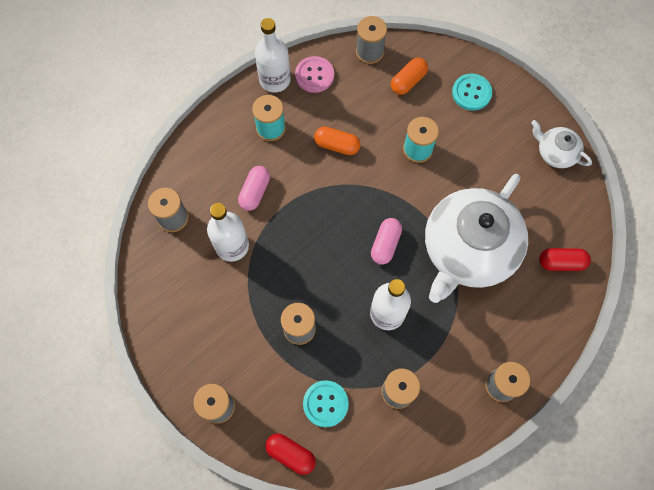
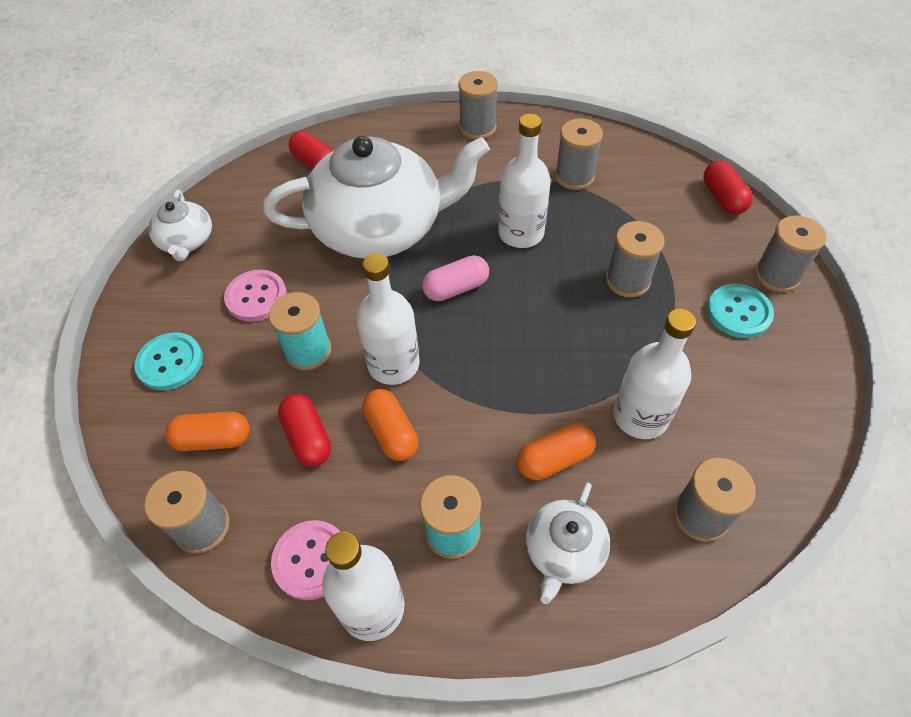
camera: 135 degrees left, 15 degrees down
(219, 157) = (564, 550): none -> white teapot
(255, 192) = (554, 459): pink capsule -> orange capsule
(325, 404) = (654, 210): turquoise button -> turquoise button (738, 312)
(370, 114) = (308, 438): none -> red capsule
(370, 176) = (393, 364): none -> white bottle
(477, 154) = (256, 297): none -> pink button

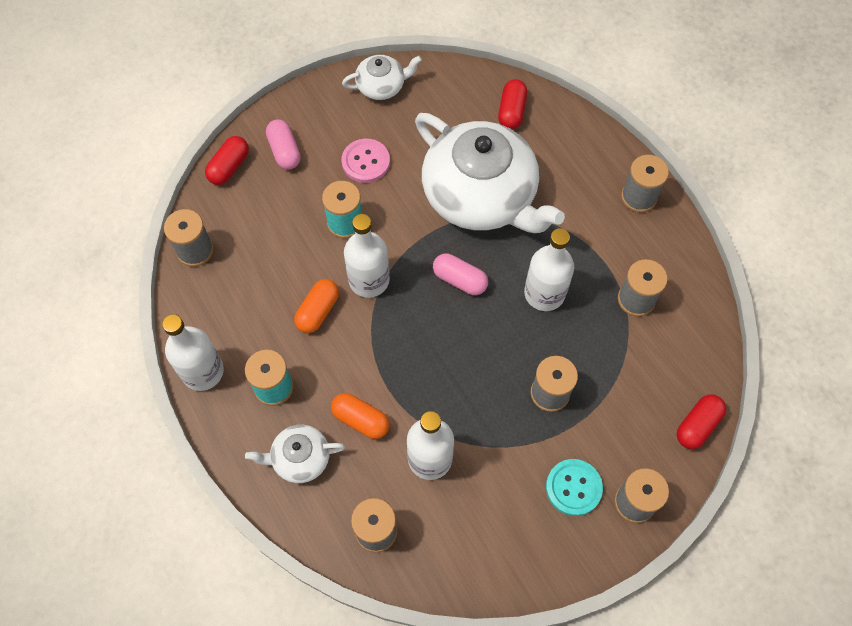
camera: 55 degrees right, 10 degrees up
(170, 362) = (284, 151): turquoise button -> pink capsule
(186, 241) = (381, 86): white teapot -> white teapot turned 150 degrees counterclockwise
(213, 439) = (250, 215): orange capsule -> none
(308, 438) = (284, 266): red capsule -> red capsule (229, 167)
(311, 560) = (210, 321): pink button -> none

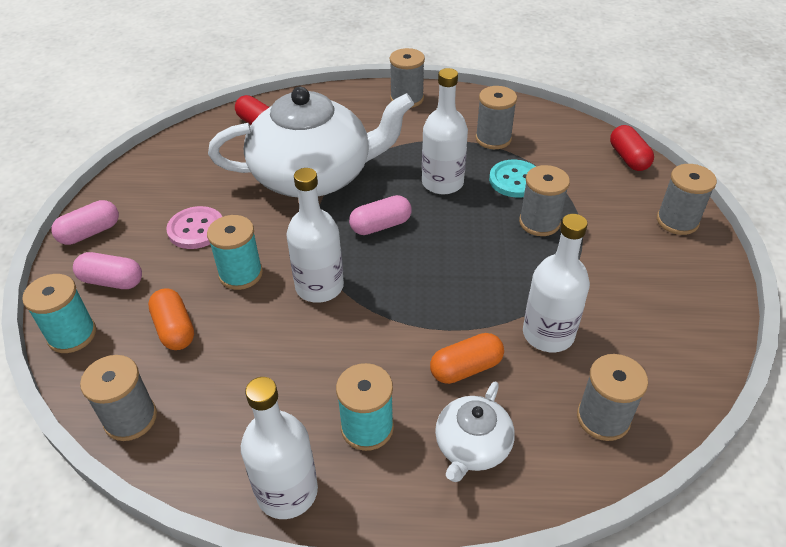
camera: 55 degrees left, 20 degrees down
(229, 167) = (72, 335): red capsule -> turquoise spool
(315, 101) = (90, 233): none -> pink capsule
(318, 311) = (314, 343): orange capsule -> orange capsule (174, 329)
(381, 86) = (136, 183): white teapot -> none
(573, 488) = (641, 250): turquoise button -> turquoise button (515, 180)

